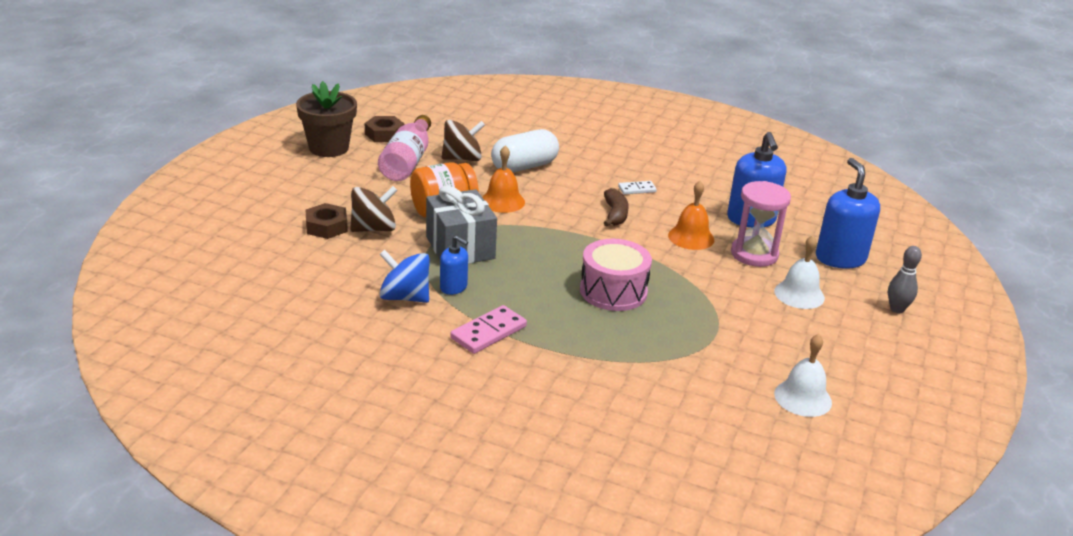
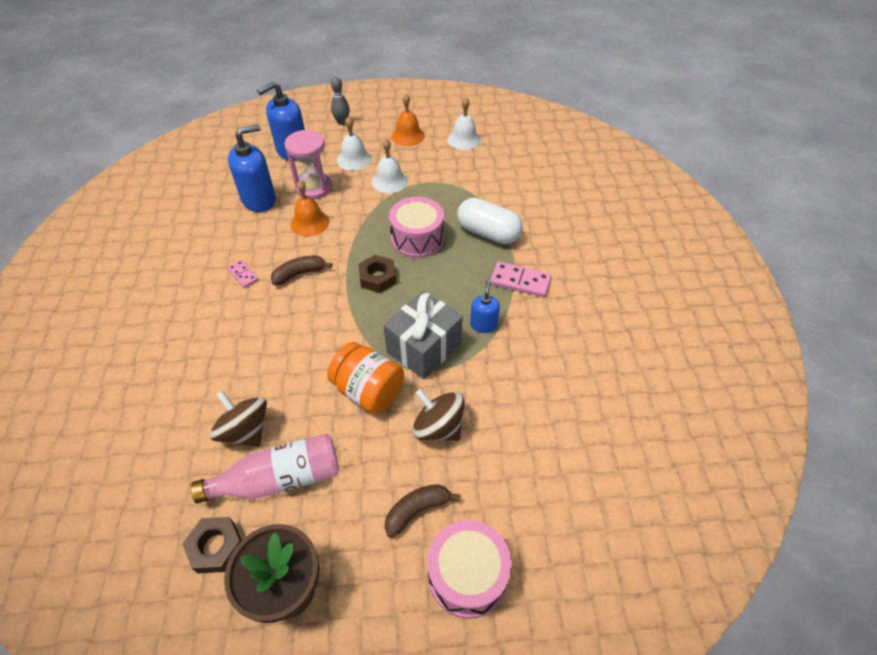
camera: 115 degrees left, 20 degrees up
(253, 203) = (467, 575): none -> pink drum
(320, 200) = (417, 510): none -> brown banana
(326, 227) = (462, 469): brown nut -> brown nut (377, 277)
(404, 297) = (520, 347): blue spinning top -> none
(502, 201) = (322, 355): orange bell -> orange bell (408, 136)
(524, 167) = (238, 369): white capsule -> white capsule (488, 233)
(637, 189) = (243, 275): white domino -> pink domino
(736, 305) = (389, 181): none -> white bell

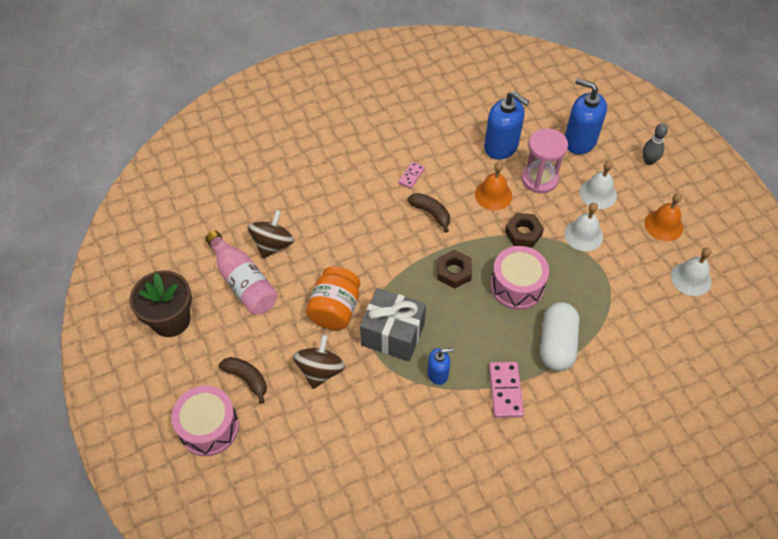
camera: 70 degrees right, 5 degrees up
(216, 547) = (186, 268): brown nut -> brown nut (523, 233)

